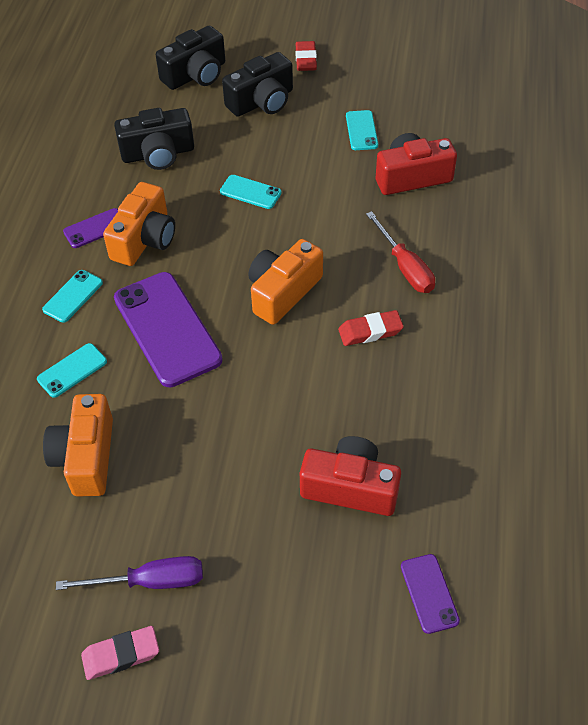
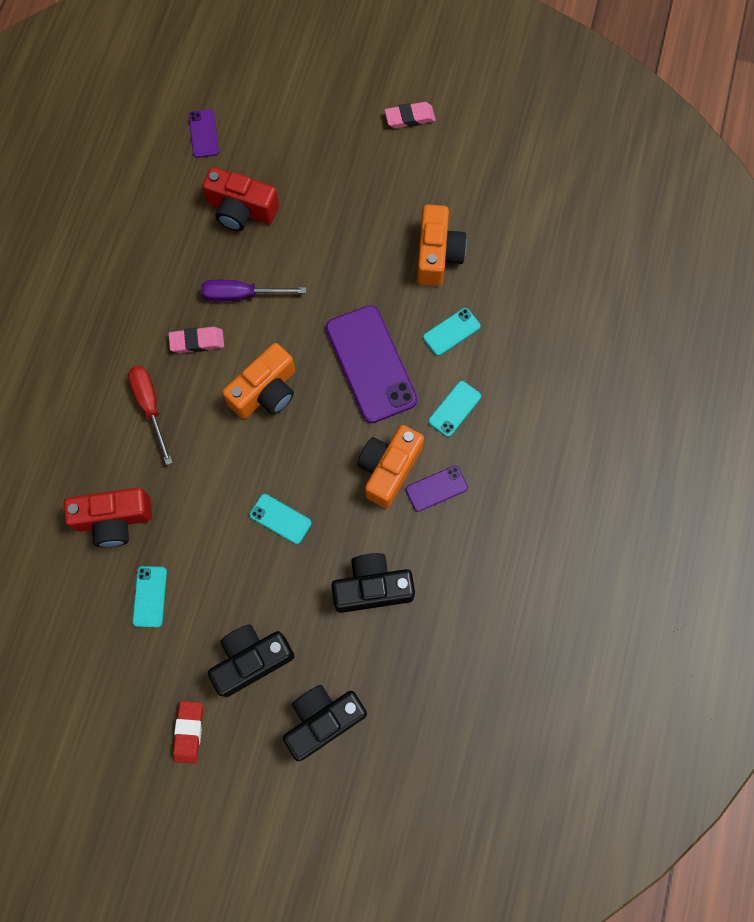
camera: 175 degrees left, 20 degrees up
(150, 581) = (390, 160): purple screwdriver -> purple screwdriver (241, 295)
(370, 331) = (197, 341): red eraser -> pink eraser

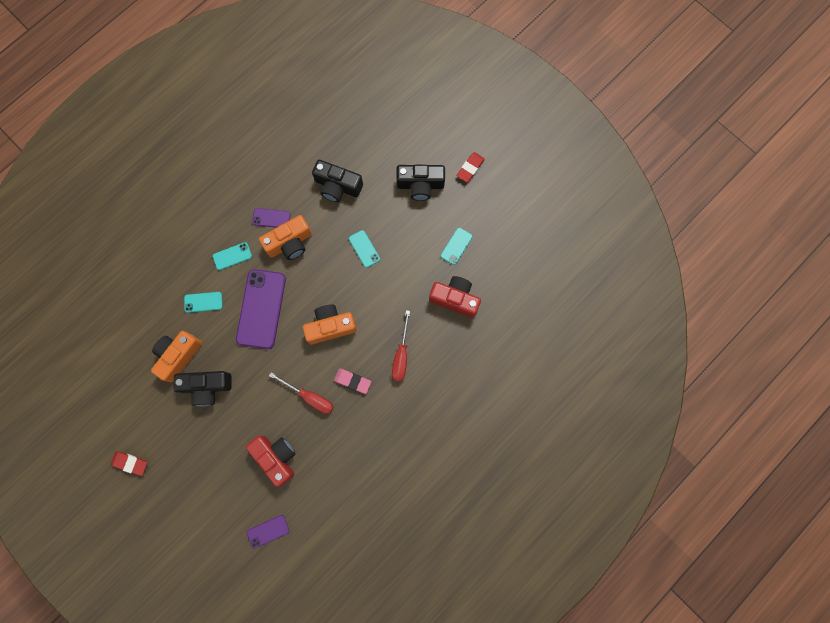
camera: 150 degrees left, 5 degrees up
(203, 134) = (268, 531): purple phone -> purple phone turned 45 degrees clockwise
(241, 295) = (309, 397): purple screwdriver -> red screwdriver
(323, 720) = (400, 138): black camera -> black camera (207, 387)
(410, 118) = (130, 463): pink eraser -> red eraser

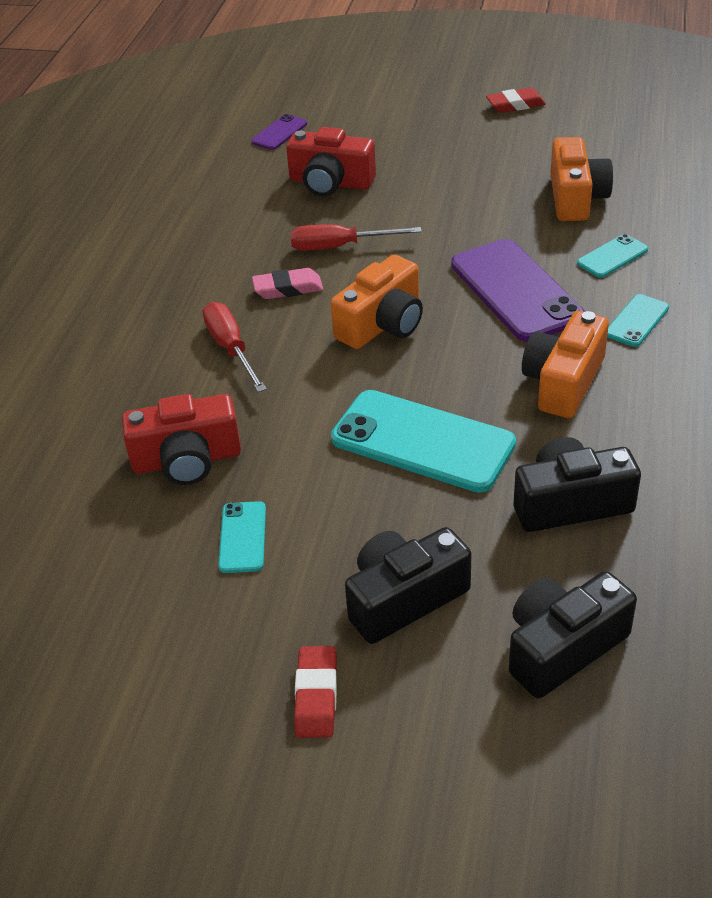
camera: 150 degrees right, 35 degrees down
(207, 387) = (499, 192): black camera -> black camera (562, 648)
(271, 218) = (635, 396): purple phone -> none
(364, 249) = (422, 441): turquoise phone -> turquoise phone, size x2.07

